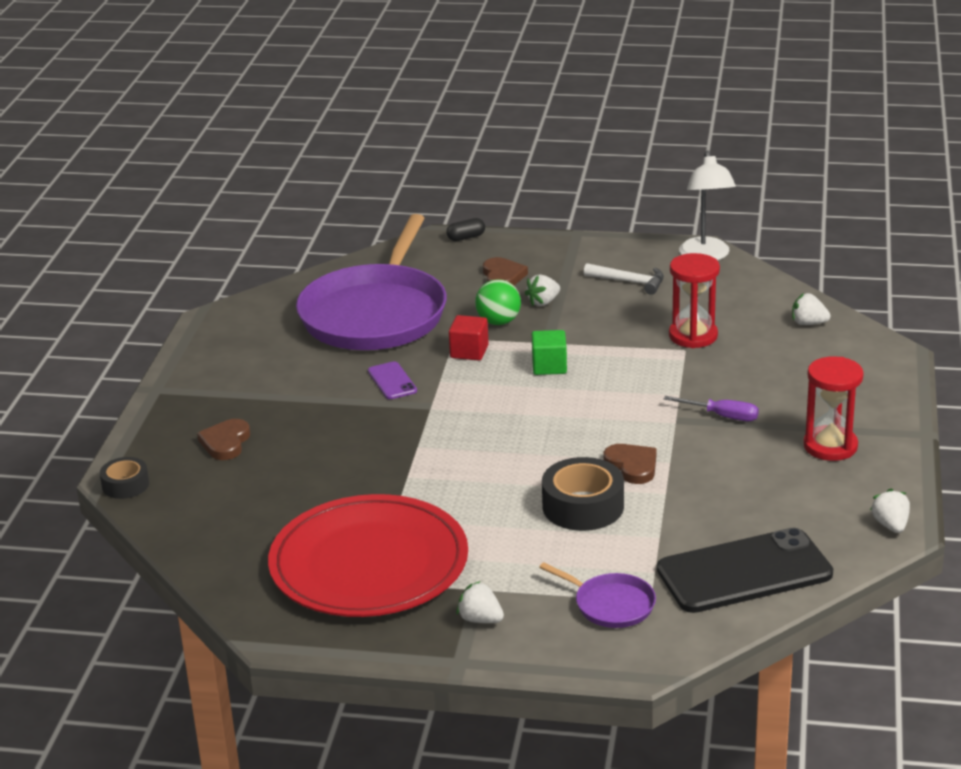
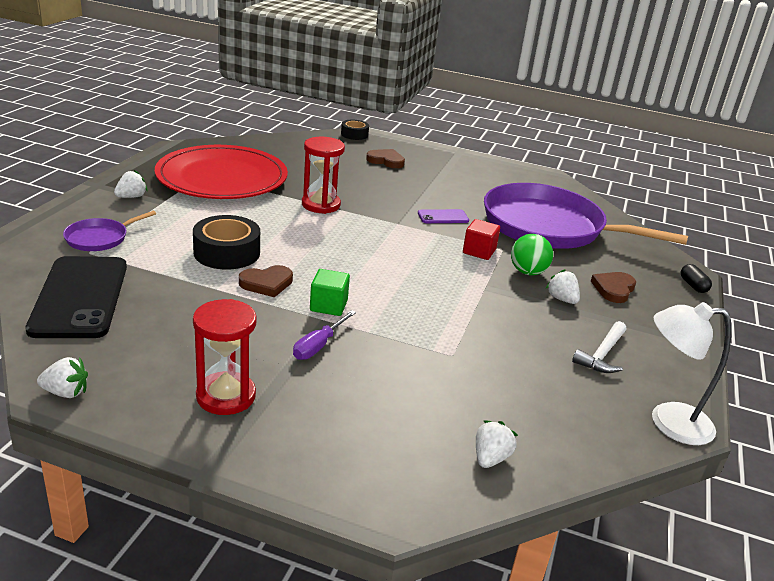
camera: 95 degrees right, 0 degrees up
(503, 276) = (613, 289): brown heart -> brown heart turned 120 degrees clockwise
(549, 366) = (443, 280): green cube -> green cube (328, 306)
(693, 336) = (479, 367): red hourglass -> red hourglass (321, 205)

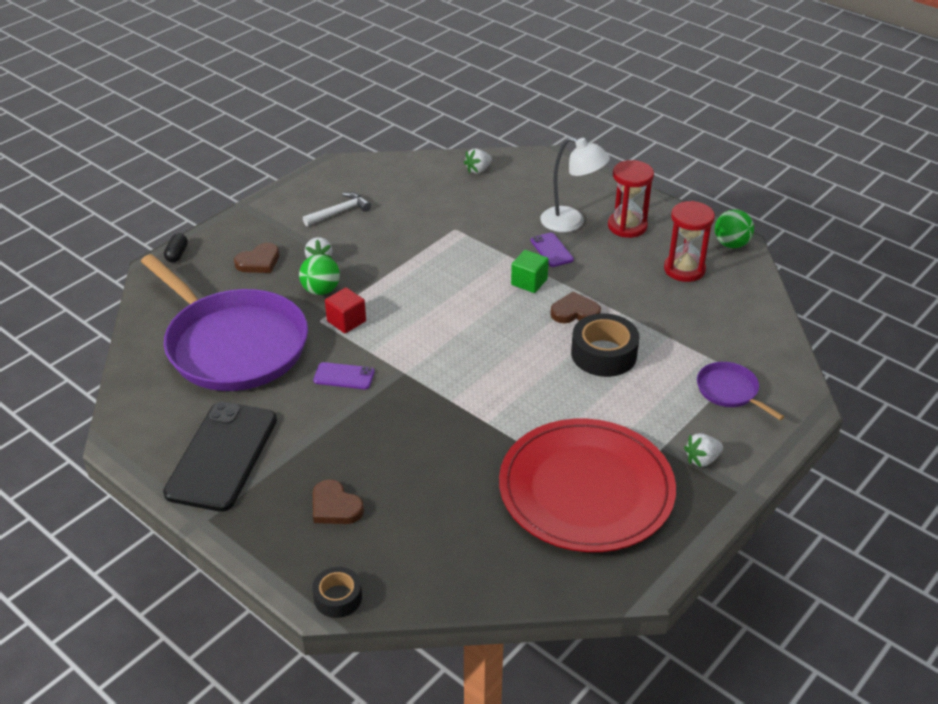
camera: 155 degrees left, 10 degrees up
(66, 392) = (731, 244): white strawberry -> green ball
(79, 297) = (736, 320): black phone -> black phone (222, 456)
(100, 238) = (729, 391): purple pan -> purple pan turned 105 degrees counterclockwise
(318, 346) = (551, 250): purple screwdriver -> purple phone
(321, 205) = (478, 416): red hourglass -> red hourglass (684, 269)
(668, 422) = (346, 168): white lamp -> white lamp (571, 222)

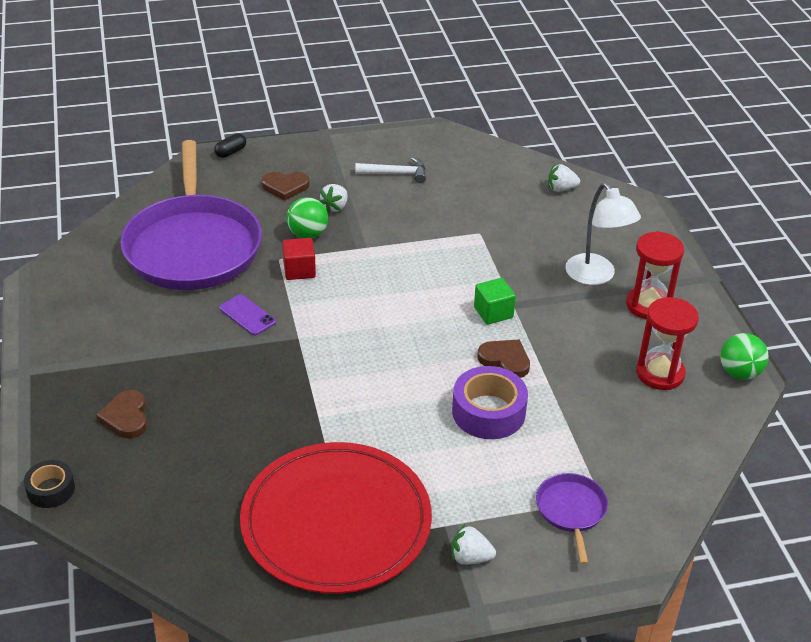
camera: 35 degrees right, 0 degrees up
(222, 456) = (91, 331): black phone -> none
(551, 250) = (548, 293): purple phone -> none
(604, 354) = (488, 412): black tape -> purple tape

